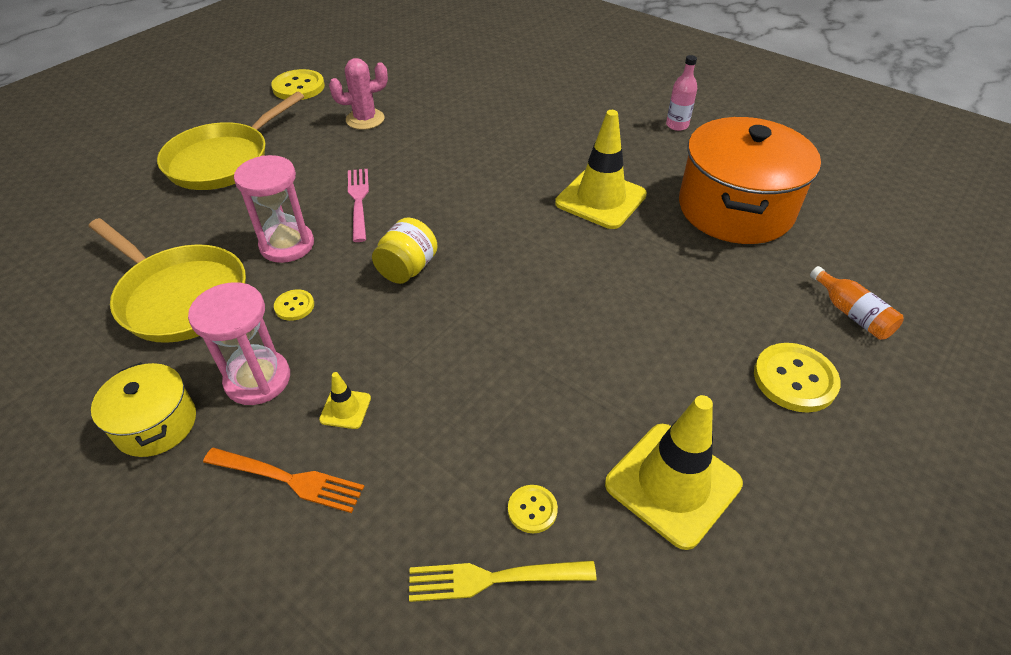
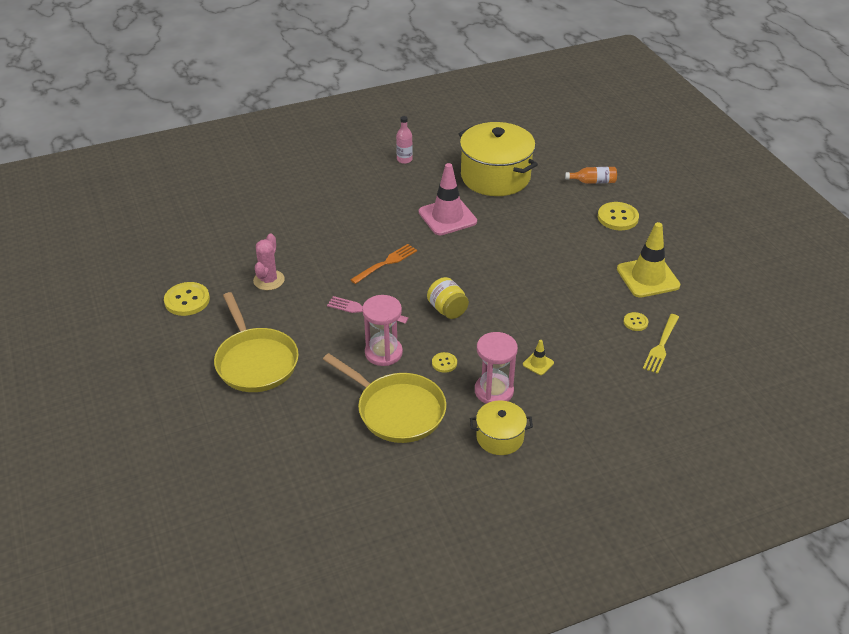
camera: 60 degrees left, 5 degrees down
(180, 297) = (397, 410): yellow pan -> yellow pan turned 60 degrees clockwise
(288, 479) = (570, 395): orange fork -> orange fork (386, 263)
(600, 199) = (447, 217): yellow traffic cone -> pink traffic cone
(735, 209) = (495, 177): orange pot -> yellow pot

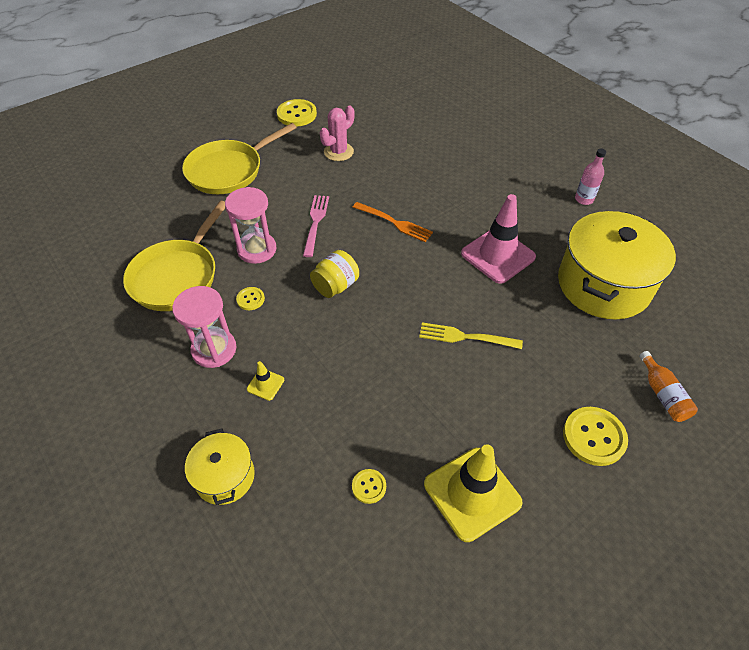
camera: 75 degrees right, 10 degrees up
(269, 280) = (338, 152): pink cactus -> pink cactus turned 45 degrees counterclockwise
(500, 437) = (144, 367): yellow pot -> yellow pot (225, 476)
(661, 345) = (329, 526): yellow fork -> yellow fork (465, 337)

